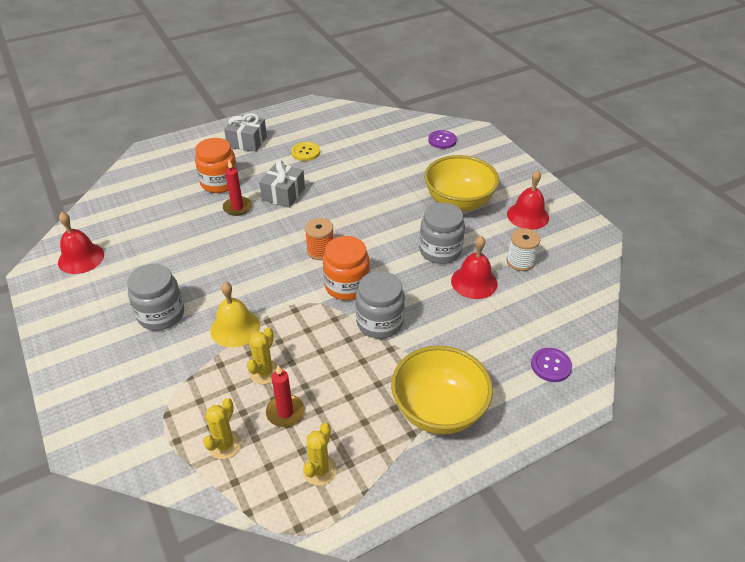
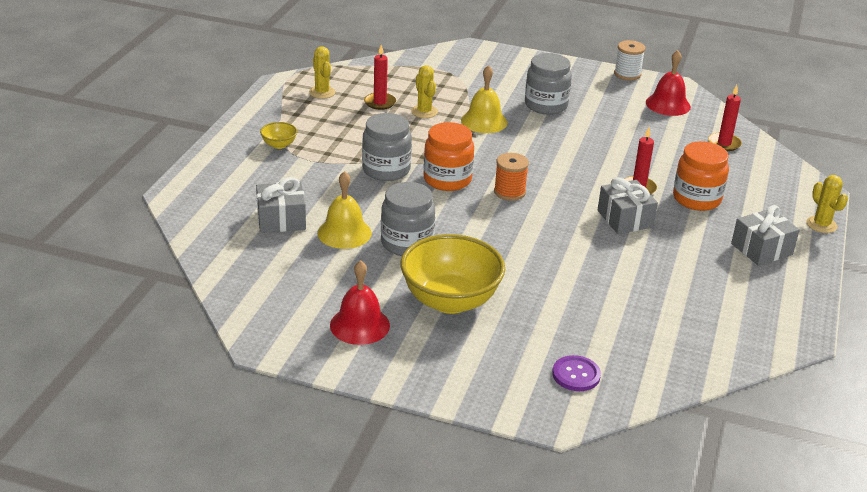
camera: 135 degrees right, 10 degrees down
(122, 206) = (724, 143): none -> red candle
(224, 445) = (393, 78): yellow cactus -> yellow cactus (821, 225)
(305, 152) = (687, 270): yellow button -> none
(438, 410) = (279, 145): yellow bowl -> yellow bowl, size x0.42
(474, 282) = (344, 233): red bell -> yellow bell
(510, 319) = (281, 220): none -> grey gift
(520, 261) = (319, 271): white spool -> white spool (627, 74)
(551, 366) = (217, 204): purple button -> none

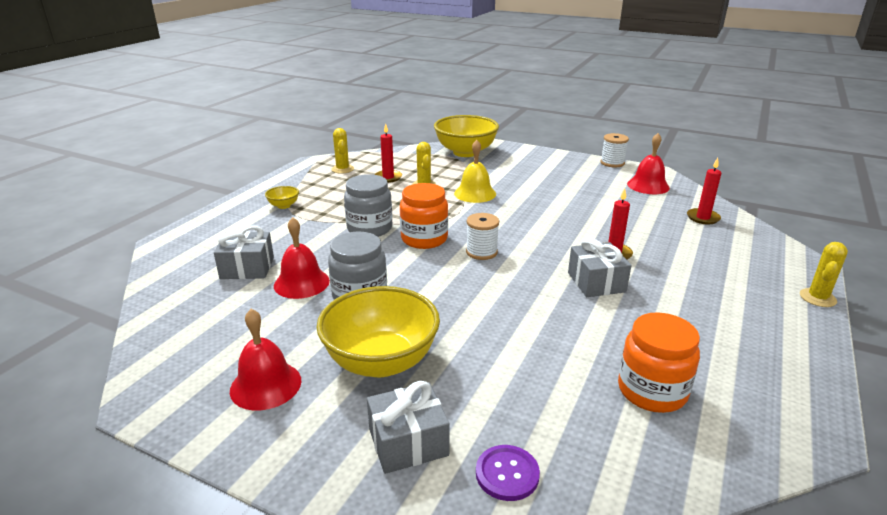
camera: 10 degrees right, 5 degrees down
(344, 233) = (301, 283): yellow bell -> red bell
(457, 63) = (465, 152): none -> yellow bowl
(509, 192) = (481, 252): orange spool -> white spool
(546, 105) = (534, 183): grey jar -> none
(696, 199) = (675, 266): orange jar -> orange jar (652, 391)
(761, 249) = (750, 321): grey gift -> grey gift (408, 442)
(821, 225) = (817, 298): yellow cactus -> yellow cactus turned 45 degrees clockwise

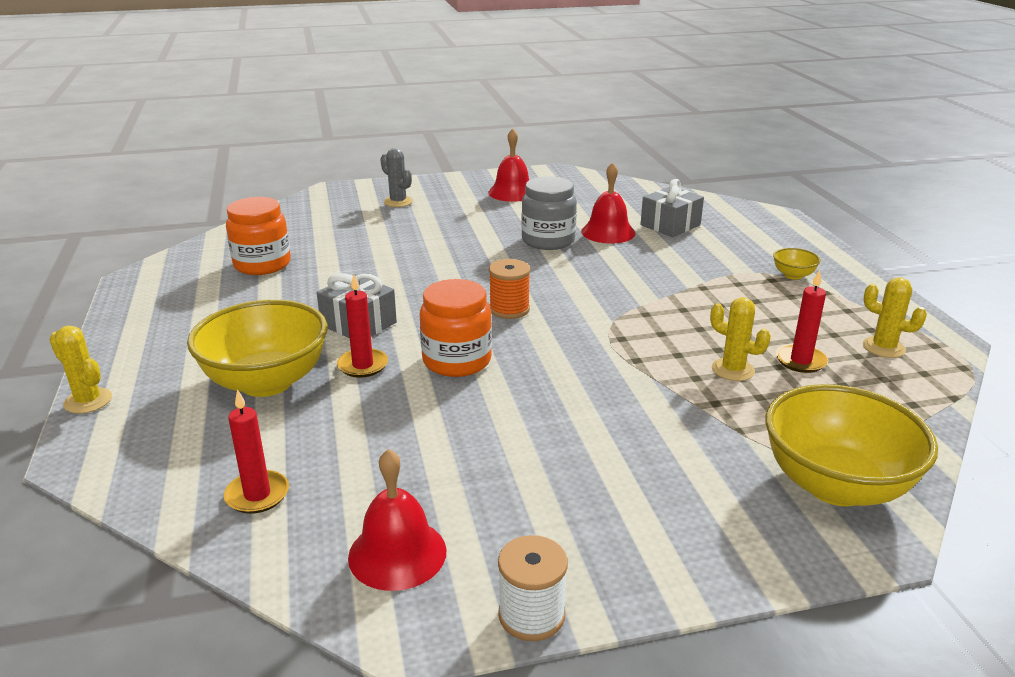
camera: 140 degrees right, 0 degrees up
(369, 229) = (658, 288): grey jar -> none
(381, 361) = (465, 219): yellow bowl -> yellow bowl (266, 382)
(408, 442) = (398, 202): grey gift -> grey cactus
(424, 239) = (587, 300): orange jar -> orange jar (457, 361)
(475, 193) = (645, 386): yellow bell -> none
(481, 252) = (509, 309): white spool -> orange spool
(507, 474) = (331, 209): purple button -> none
(817, 298) = (88, 401): yellow cactus -> yellow cactus turned 45 degrees counterclockwise

